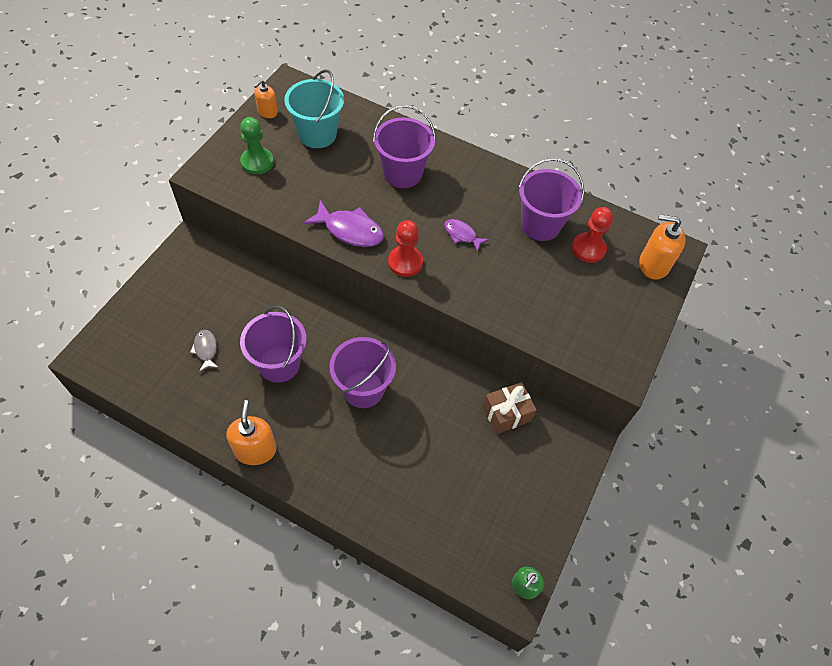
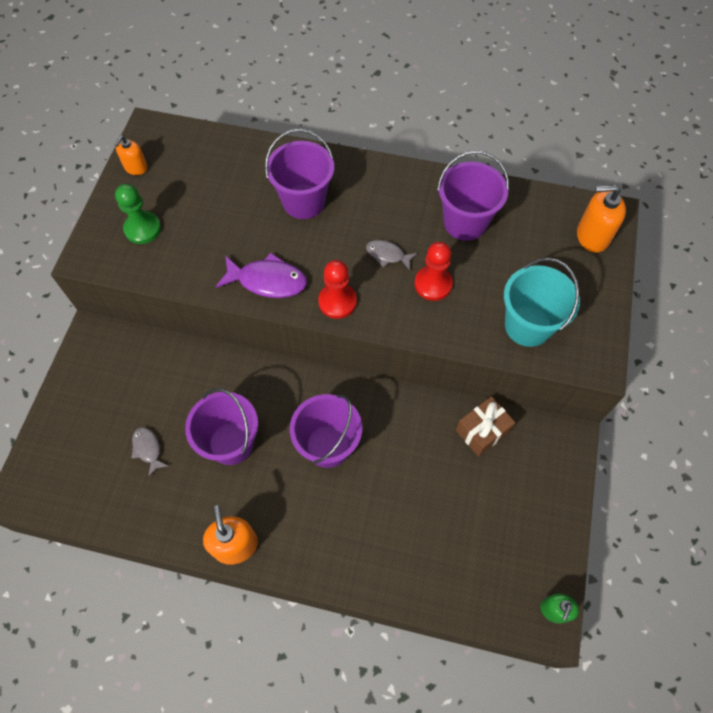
camera: 10 degrees left, 5 degrees up
(317, 134) = (198, 180): turquoise bucket -> turquoise bucket (528, 325)
(462, 235) = (387, 255): purple fish -> grey fish
(588, 248) = (522, 236): red pawn -> red pawn (433, 284)

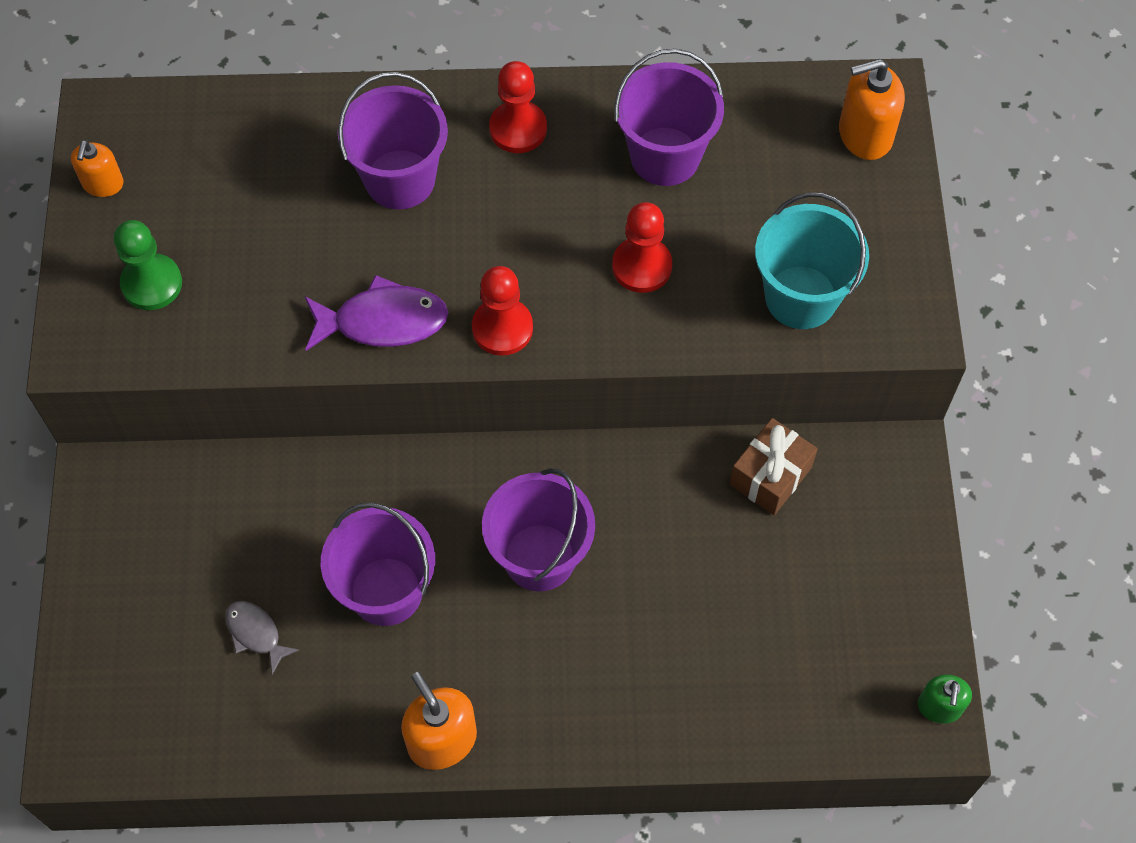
camera: 15 degrees left, 0 degrees up
(381, 188) = (518, 129): none -> red pawn
(387, 255) = (558, 236): grey fish -> none

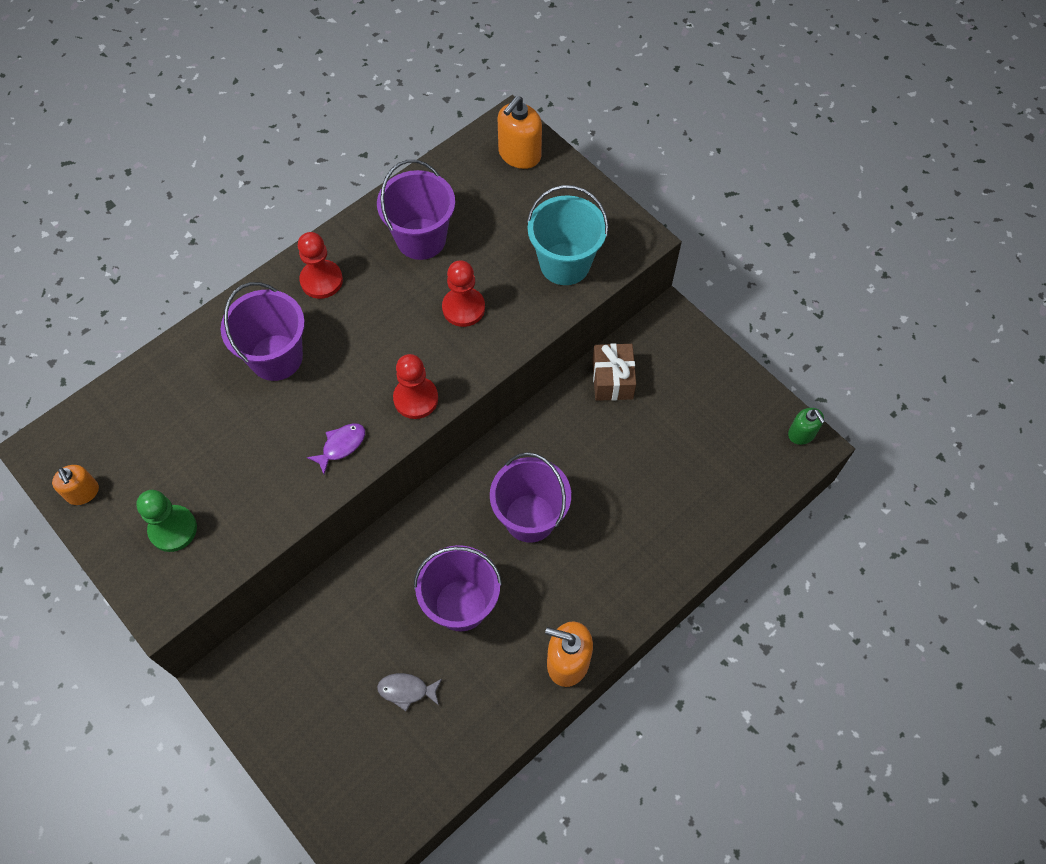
camera: 40 degrees left, 0 degrees up
(383, 321) = (341, 446): purple fish -> purple fish, size x0.58

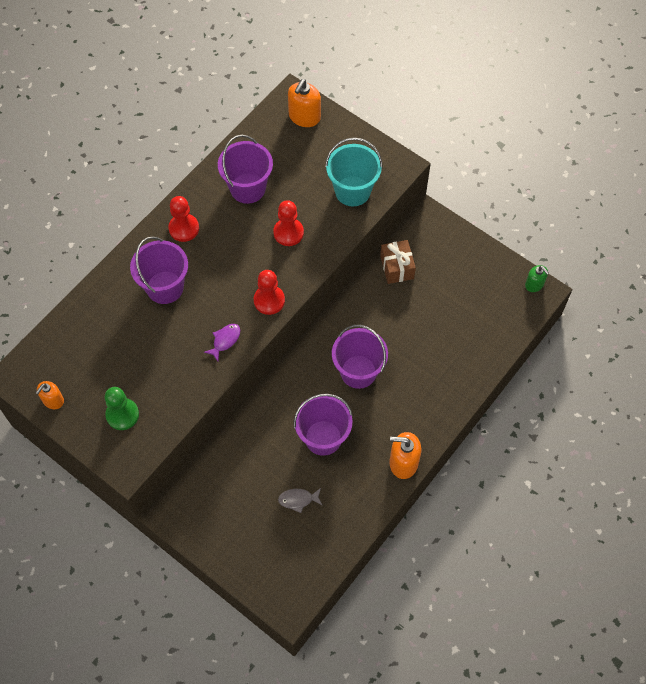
camera: 10 degrees left, 0 degrees up
(83, 492) = (53, 400): orange soap dispenser -> orange soap dispenser turned 75 degrees clockwise

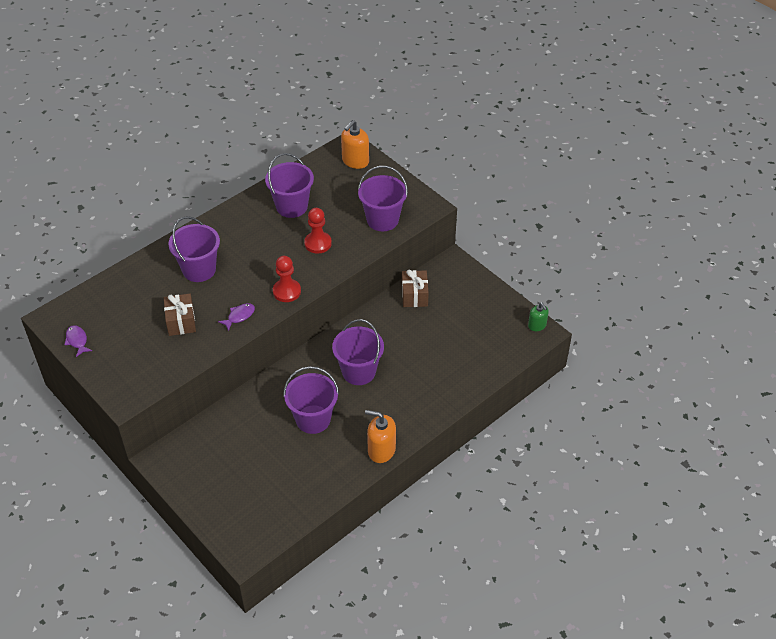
camera: 10 degrees right, 15 degrees down
(53, 400) = (77, 341): orange soap dispenser -> purple fish
(122, 415) = (133, 360): green pawn -> none
(162, 358) = (181, 322): none -> brown gift
(184, 228) = (228, 229): red pawn -> none
(298, 500) = (277, 466): grey fish -> none
(352, 191) = (382, 220): turquoise bucket -> purple bucket

